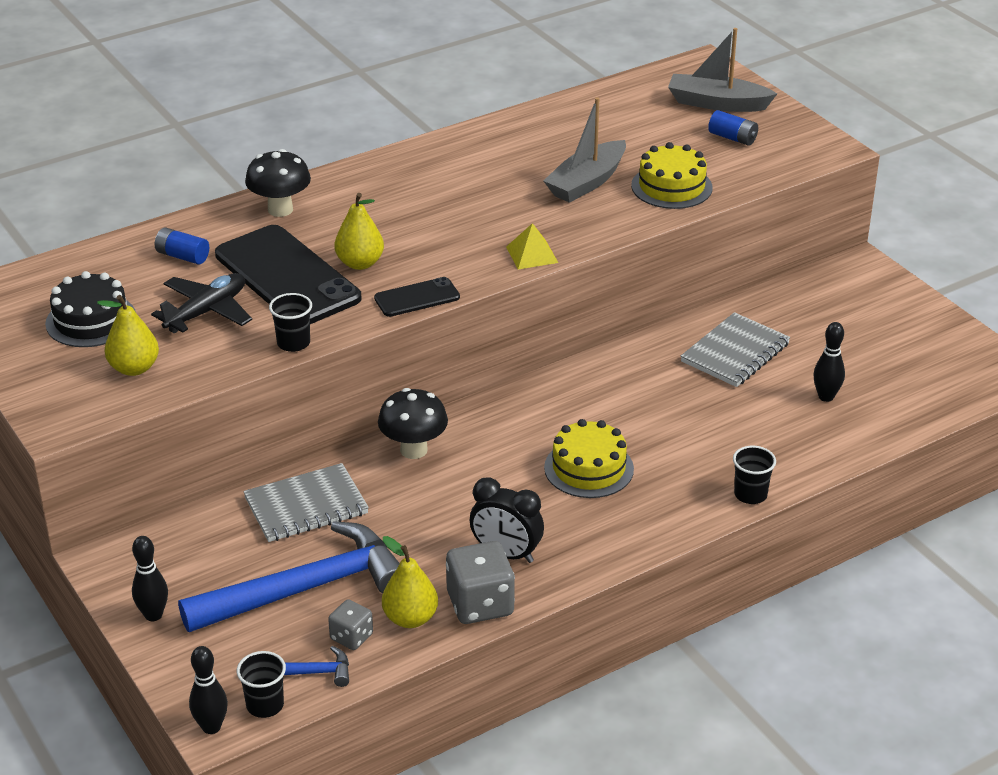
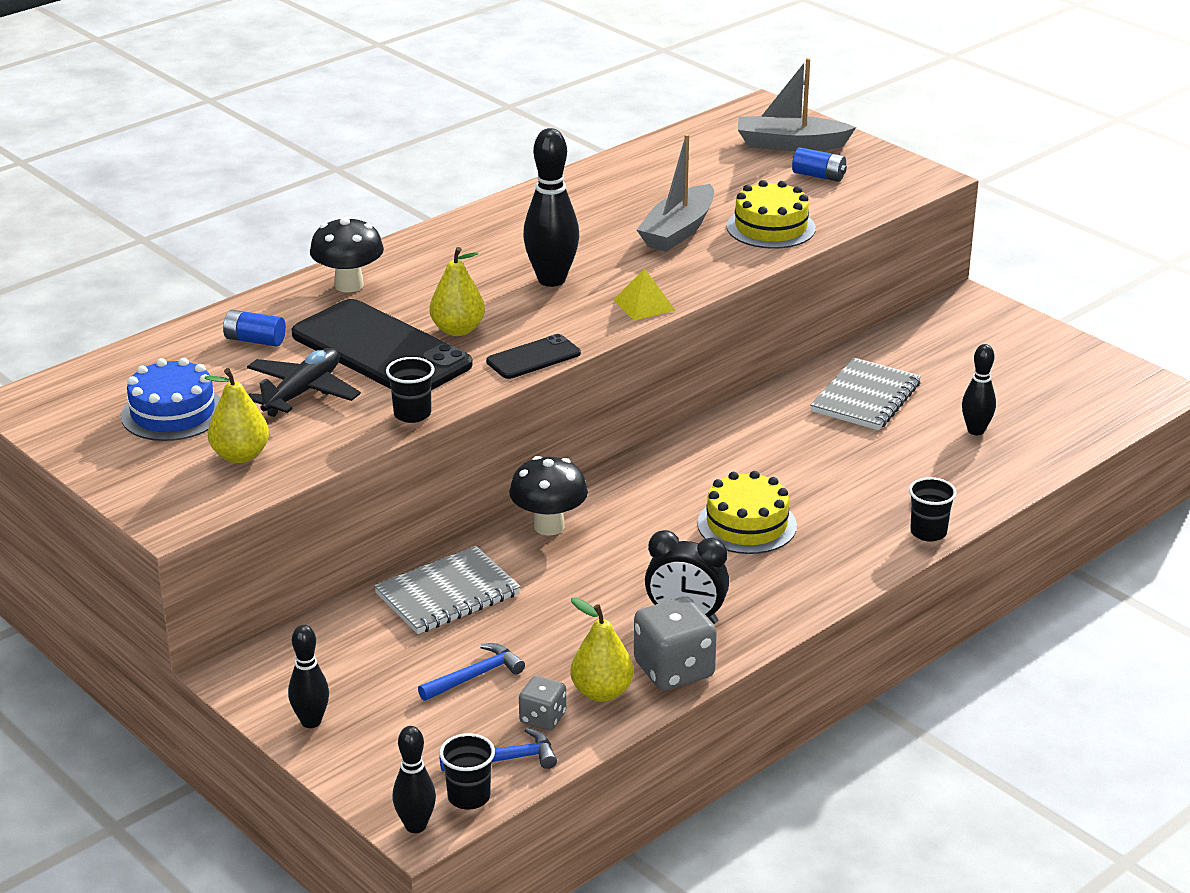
camera: 10 degrees left, 5 degrees down
(91, 320) = (173, 413): black cake -> blue cake
(305, 589) = (474, 676): blue hammer -> blue hammer, size x0.43
(458, 221) = (551, 280): none -> black bowling pin

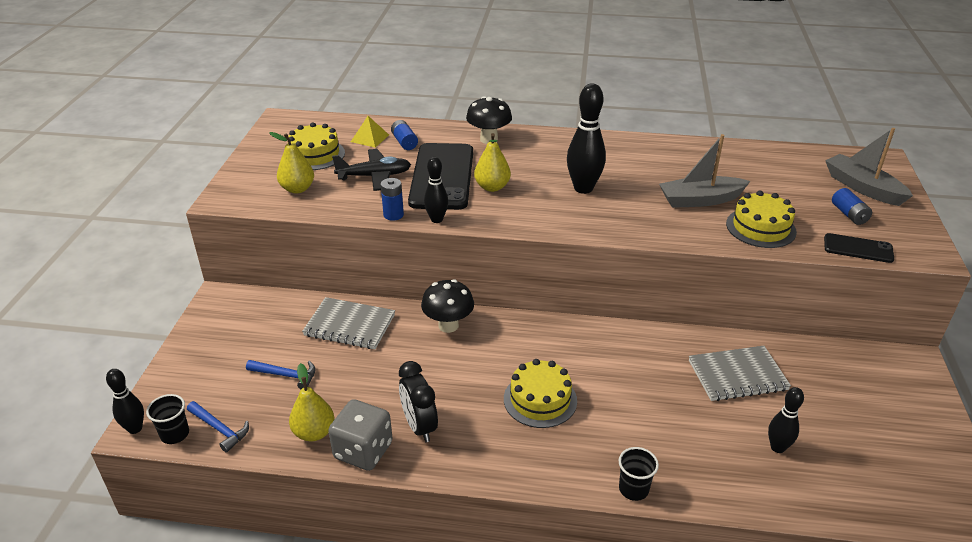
camera: 50 degrees right, 5 degrees up
(173, 413) = (315, 155): blue cake -> yellow cake
(311, 721) = (199, 342): black bowling pin -> black bowling pin (436, 219)
(412, 414) = (393, 215): black cup -> blue battery
(533, 358) = (498, 222): black phone -> black phone (858, 248)
(542, 718) = (269, 422): grey dice -> none
(644, 305) = (605, 228): yellow pyramid -> yellow pyramid (370, 138)

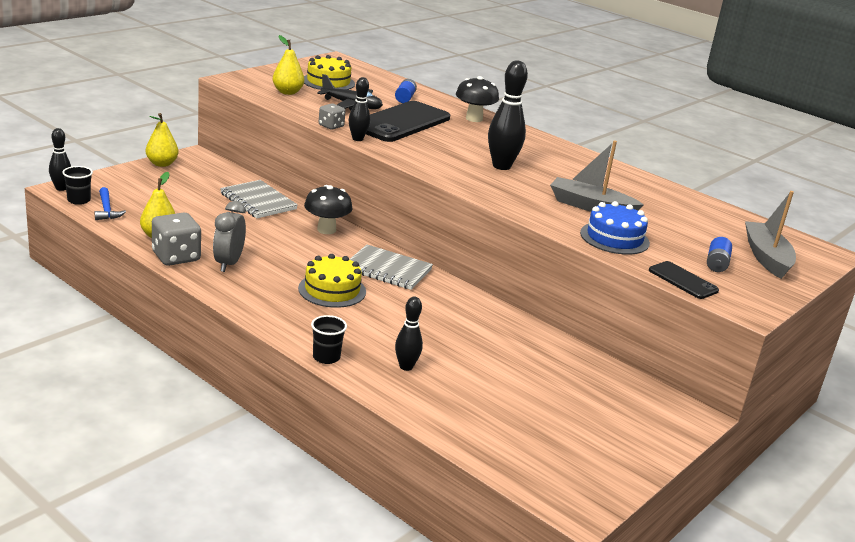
camera: 30 degrees right, 10 degrees down
(286, 375) = (181, 205): blue hammer -> none
(370, 138) = (383, 88): yellow pyramid -> none
(393, 215) = (331, 126): blue battery -> grey dice
(419, 426) = (228, 263): black clock -> grey clock
(492, 187) = (429, 140): yellow pear -> yellow pear (162, 164)
(737, 375) = (510, 349): grey notebook -> grey notebook (388, 270)
(760, 228) = (614, 238): yellow cake -> blue cake
(777, 447) = (475, 394): black bowling pin -> black bowling pin (406, 367)

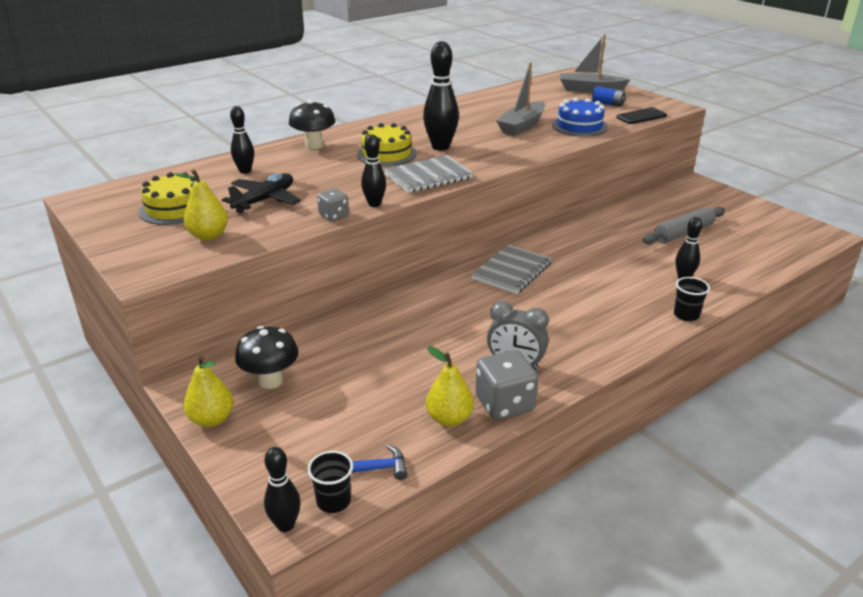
camera: 75 degrees left, 5 degrees up
(258, 201) = (350, 340): grey notebook -> grey notebook (428, 176)
(326, 230) = (426, 298): black mushroom -> black mushroom (270, 381)
(332, 290) = (560, 304): yellow cake -> yellow cake (386, 154)
(401, 122) = (323, 179): black phone -> none
(405, 98) = (245, 171): blue battery -> black bowling pin
(522, 382) = (683, 233): none -> grey rolling pin

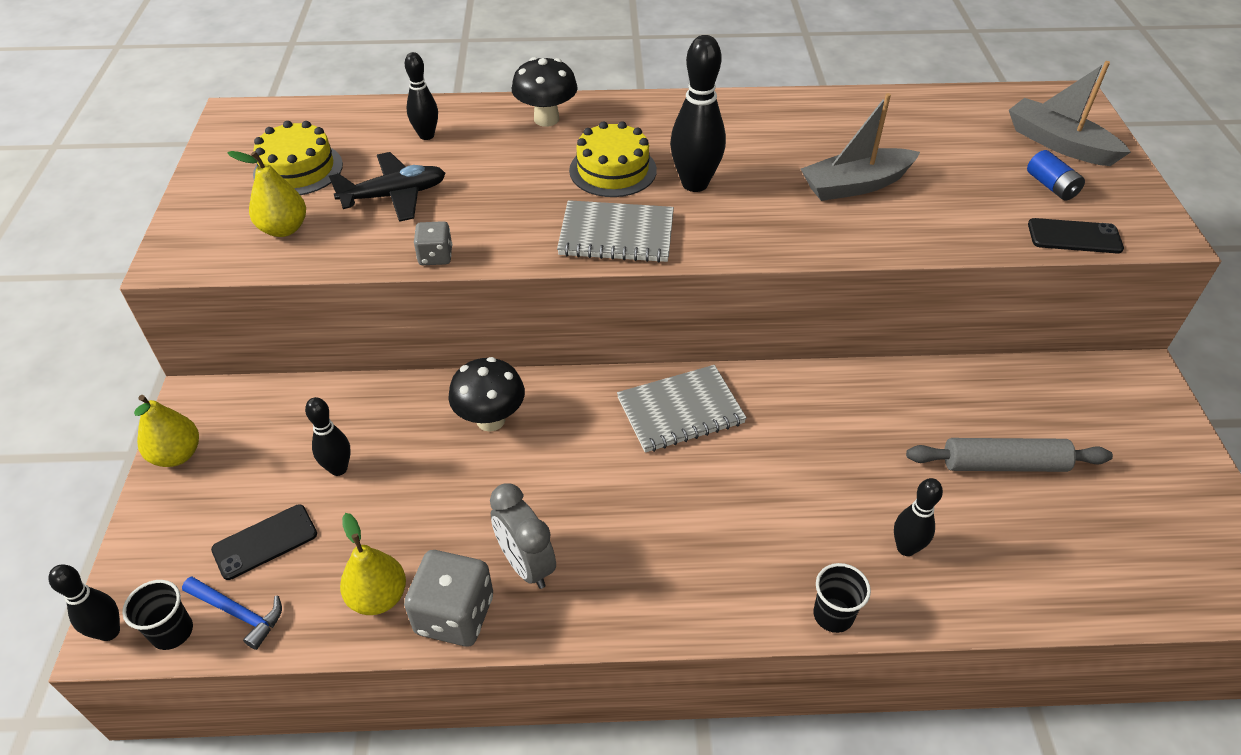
camera: 35 degrees right, 15 degrees up
(270, 381) = (270, 435): black mushroom -> black mushroom (490, 420)
(339, 430) = (265, 542): none -> black phone
(374, 204) = (500, 257): black bowling pin -> black bowling pin (338, 468)
(579, 126) = (944, 219): blue cake -> none

